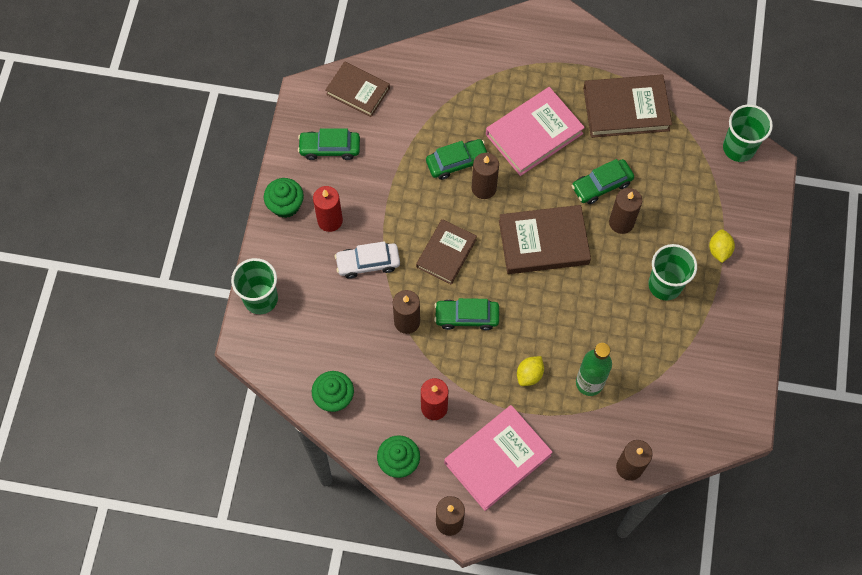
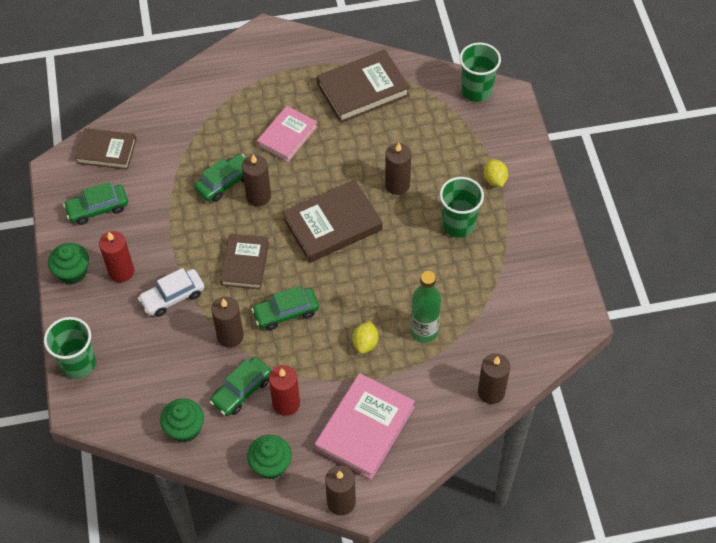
camera: 20 degrees left, 10 degrees down
(534, 134) = (287, 136): pink book -> pink book, size x0.67
(601, 185) = (366, 159): green car -> green car (241, 391)

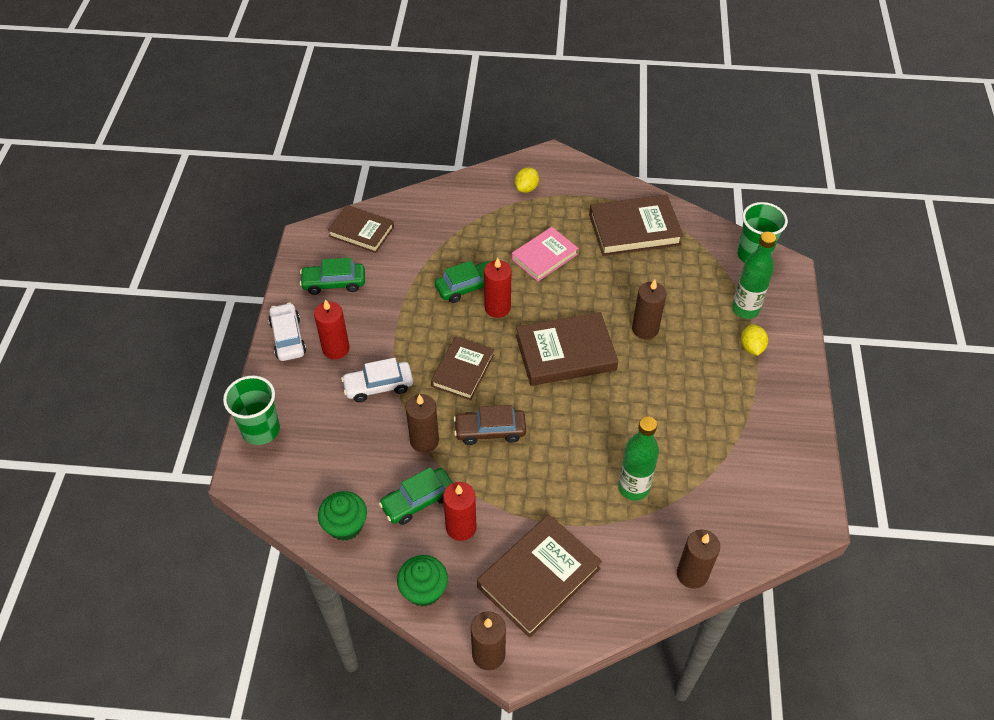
camera: 15 degrees right, 5 degrees down
(72, 272) = (288, 338): green cupcake -> white car
(258, 196) = (497, 308): brown candle -> red candle
(286, 313) = (490, 431): green car -> brown car
(365, 343) = (565, 484): yellow lemon -> yellow lemon (526, 188)
(365, 428) = (539, 577): pink book -> brown book
(458, 224) = (700, 384): green cup -> none
(481, 145) = (745, 309): none -> green bottle

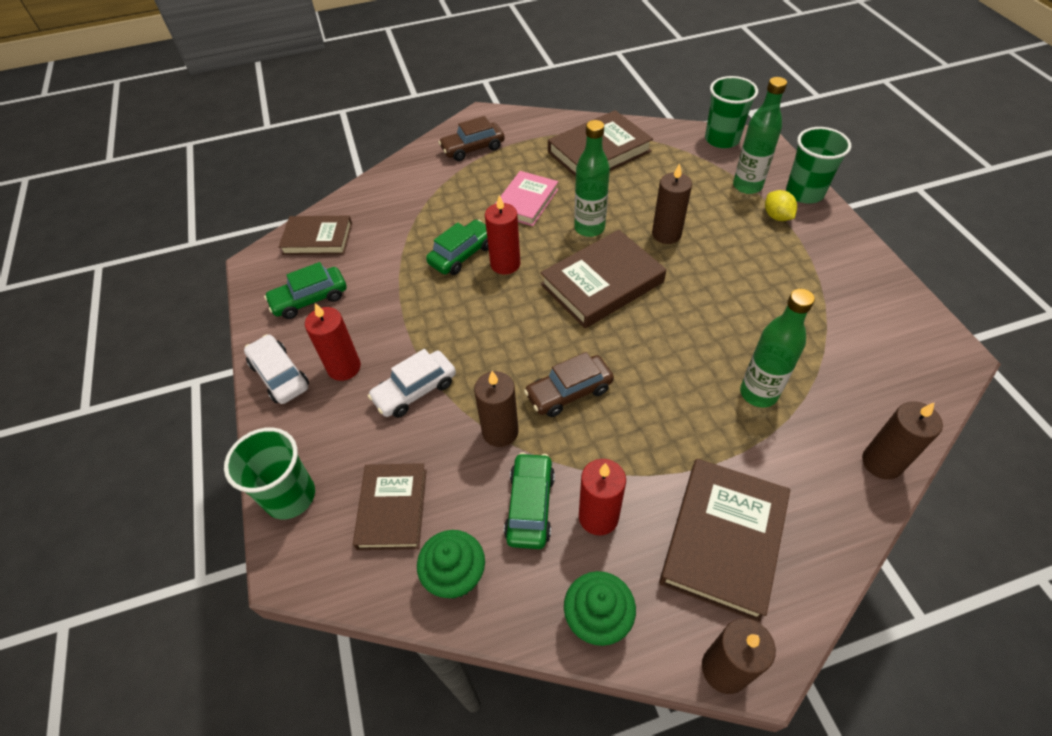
camera: 20 degrees left, 0 degrees up
(418, 501) = (530, 506): green car -> green car turned 150 degrees clockwise
(463, 371) = (503, 339): brown book -> brown book (392, 508)
(526, 188) = (473, 148): yellow lemon -> brown car
(583, 300) = (589, 228): none -> green bottle
(792, 334) = (804, 193): none -> green cup

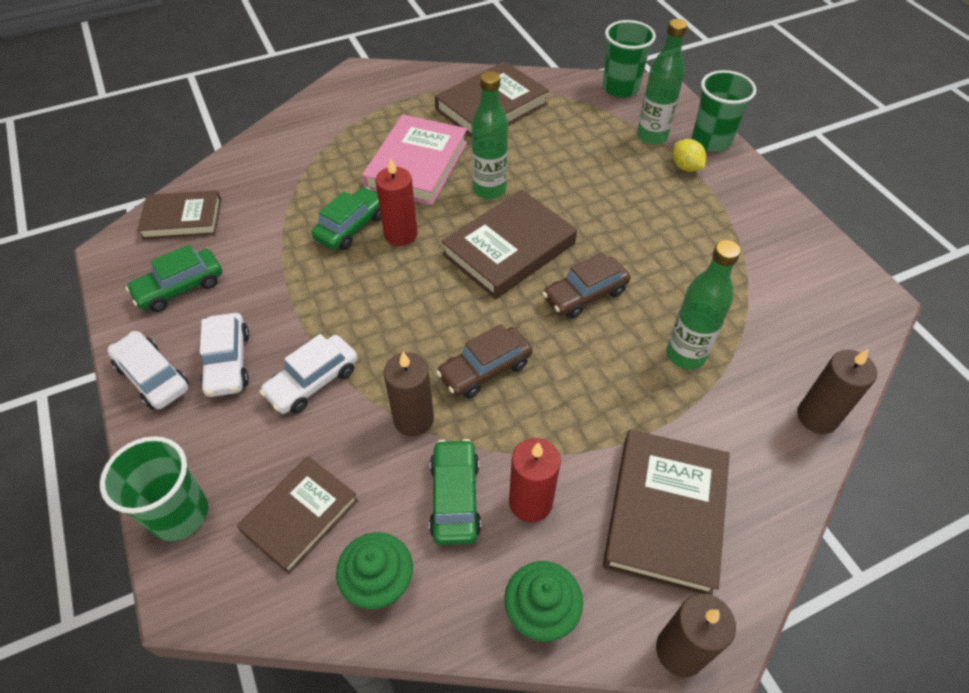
camera: 10 degrees left, 0 degrees up
(344, 367) = (228, 362): red candle -> white car
(392, 508) = (300, 516): brown book -> brown book turned 45 degrees clockwise
(473, 148) = (351, 109): brown car -> brown car (585, 295)
(526, 202) = (417, 165): pink book -> pink book, size x1.50
(666, 234) = (572, 192): brown candle -> none

